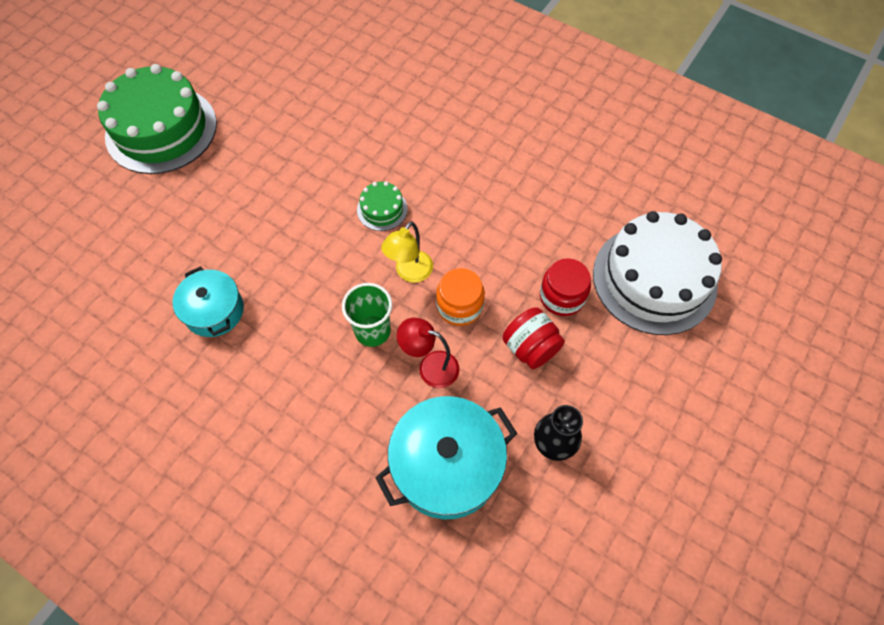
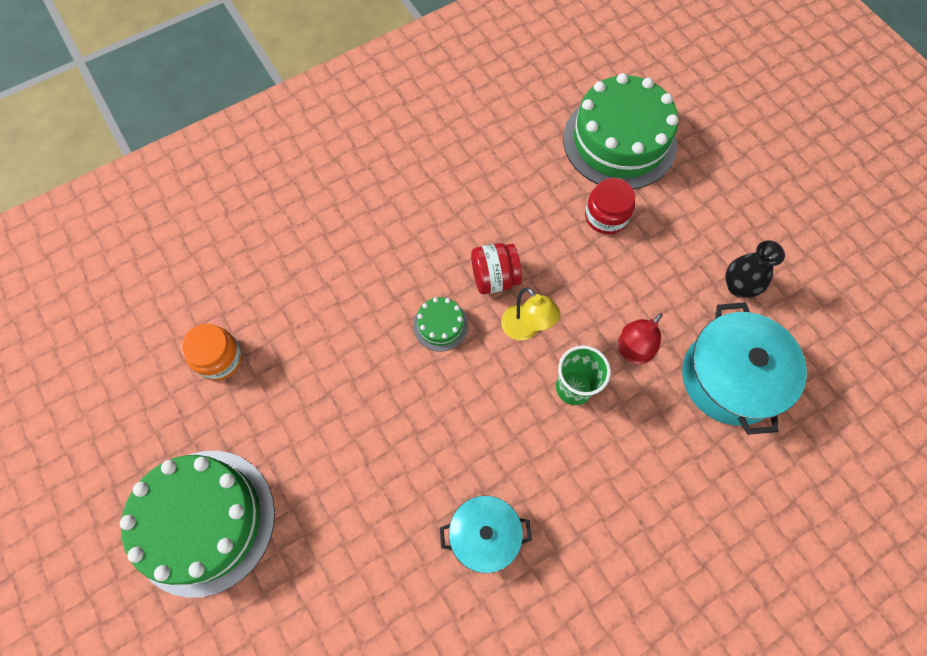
camera: 65 degrees left, 5 degrees up
(459, 306) = (580, 301): orange jar -> orange jar (219, 358)
(530, 347) = (645, 263): red jar -> red jar (494, 278)
(654, 279) = (619, 141): white cake -> green cake

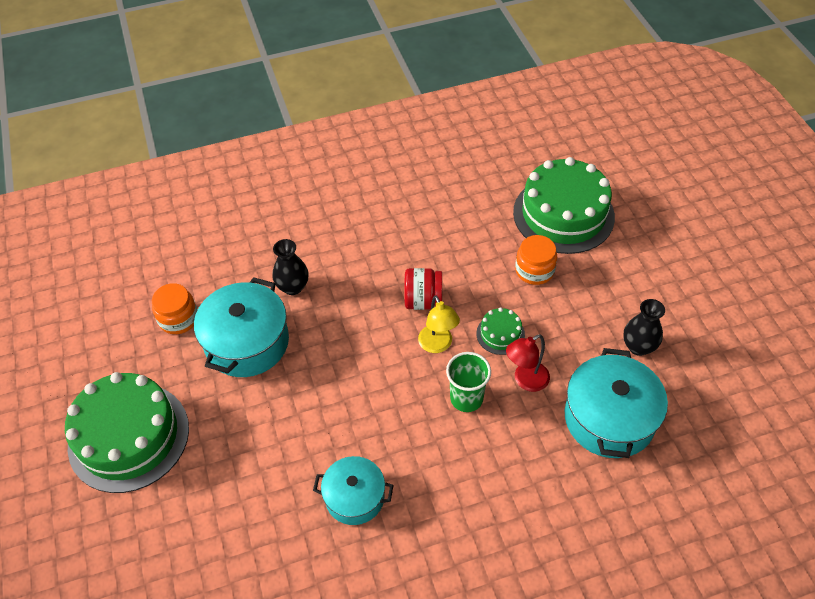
camera: 15 degrees right, 15 degrees down
(309, 372) = (247, 342): none -> turquoise pot
(342, 290) = (293, 287): none -> black vase
(440, 325) = (366, 328): green cake -> green cake (500, 334)
(606, 216) = (534, 270): red jar -> orange jar

